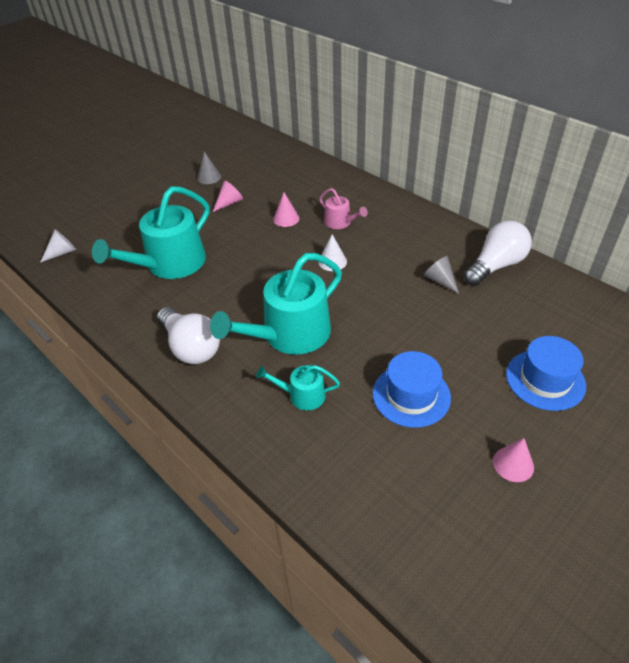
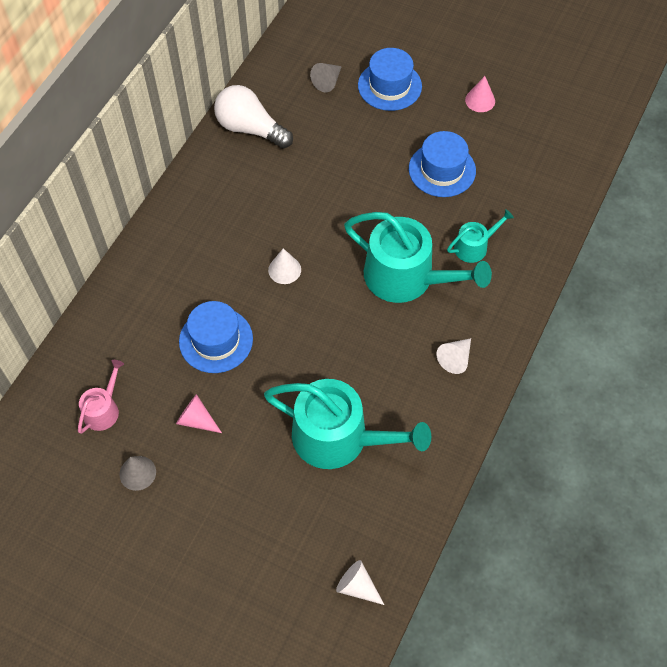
camera: 110 degrees left, 15 degrees up
(191, 347) = (455, 359): white light bulb -> white cone
(286, 218) = (216, 340): pink cone -> blue hat
(302, 395) = (474, 246): turquoise watering can -> turquoise watering can turned 105 degrees counterclockwise
(340, 222) = (209, 280): pink watering can -> pink watering can (103, 409)
(440, 281) = (287, 170): grey cone -> grey cone (327, 82)

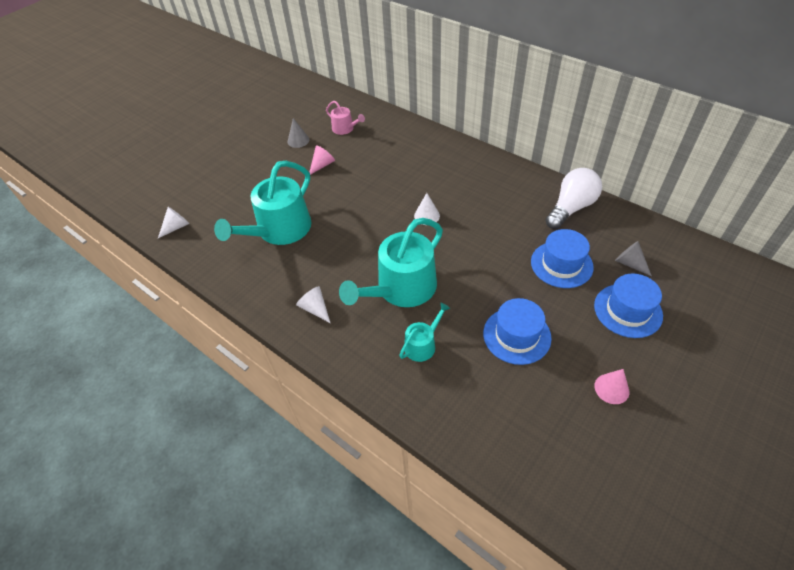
camera: 105 degrees right, 10 degrees down
(216, 340) = (377, 177): blue hat -> blue hat (561, 264)
(474, 246) = (422, 344): turquoise watering can -> turquoise watering can turned 120 degrees counterclockwise

